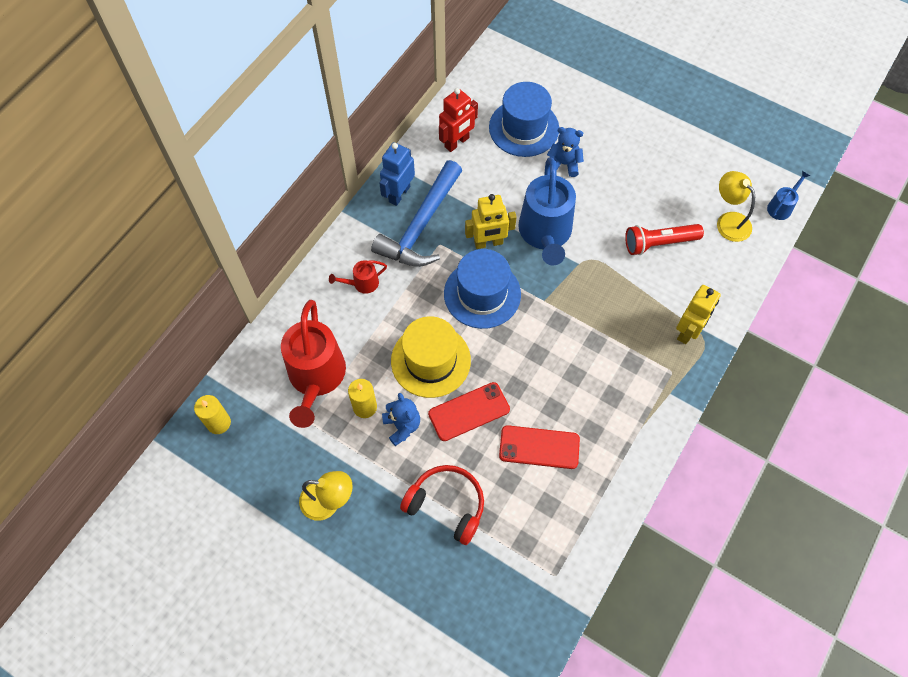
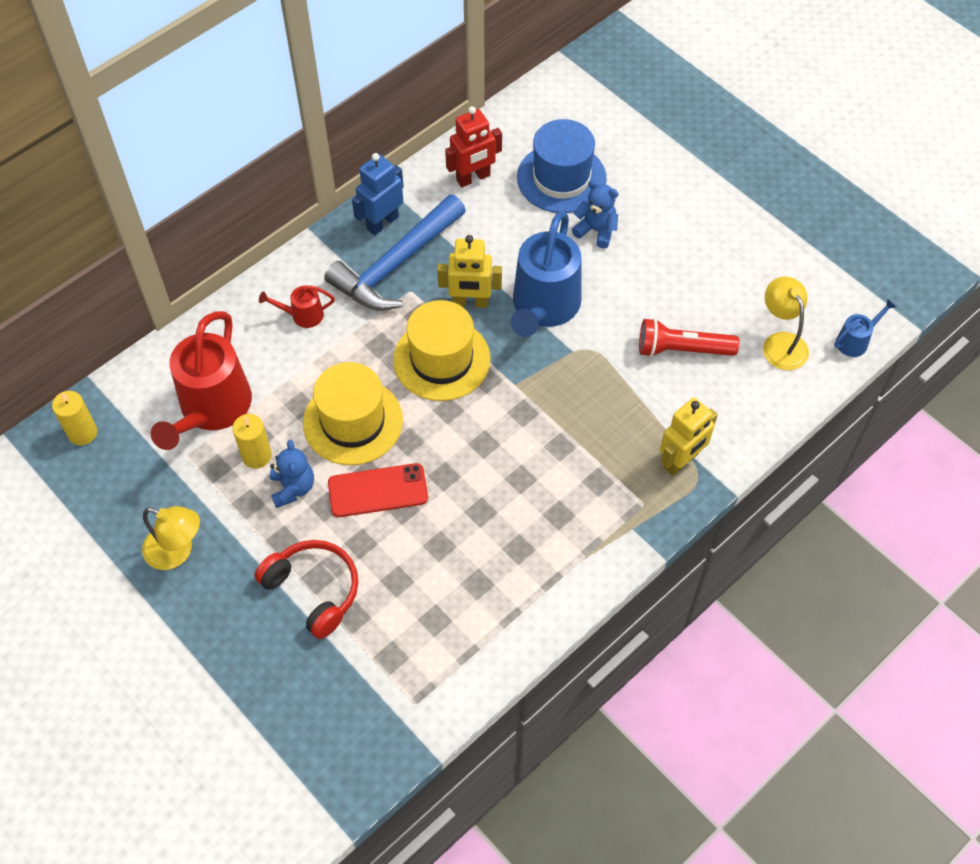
camera: 15 degrees right, 5 degrees down
(482, 294) = (441, 359): blue hat -> yellow hat
(539, 447) = (448, 552): red phone -> none

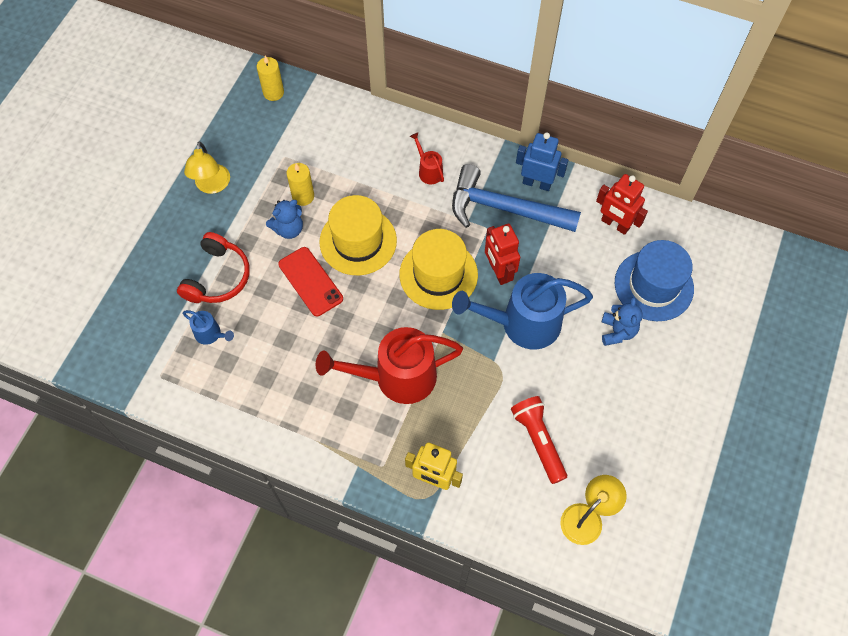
camera: 65 degrees right, 5 degrees up
(211, 410) = (325, 154): red watering can -> red watering can (396, 377)
(470, 302) = (498, 272): yellow robot -> red robot
(856, 341) = (624, 580): blue watering can -> blue watering can (211, 334)

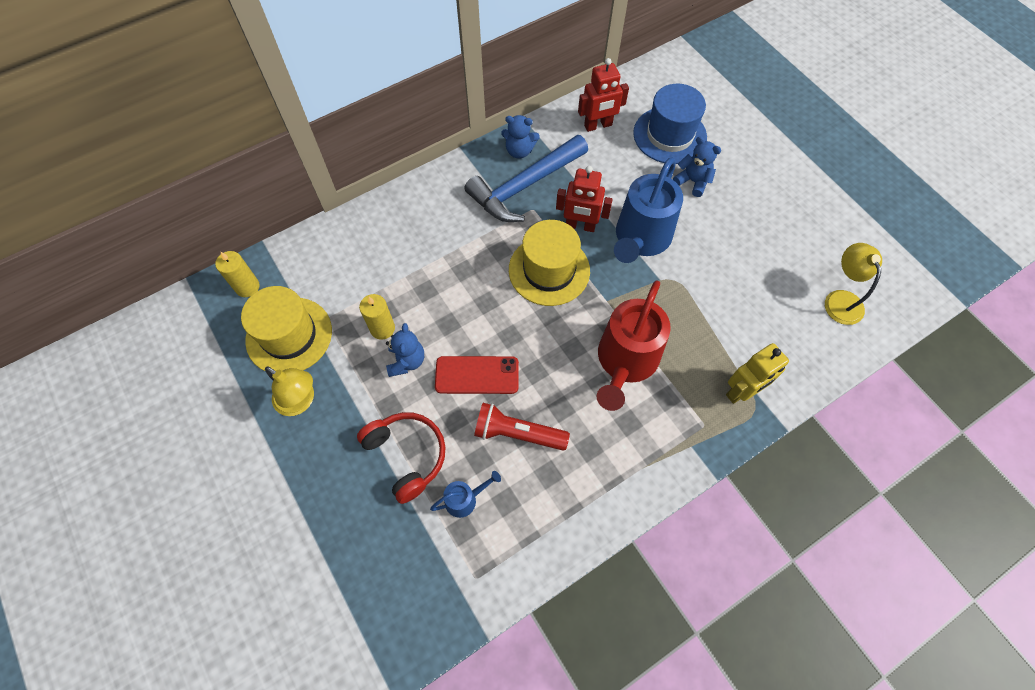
camera: 55 degrees left, 0 degrees up
(358, 241) = (466, 311): yellow hat -> yellow hat (289, 335)
(428, 171) = (442, 216): red watering can -> none
(537, 183) = (519, 151): blue robot -> blue teddy bear
(538, 441) = (753, 292): red flashlight -> red flashlight (517, 433)

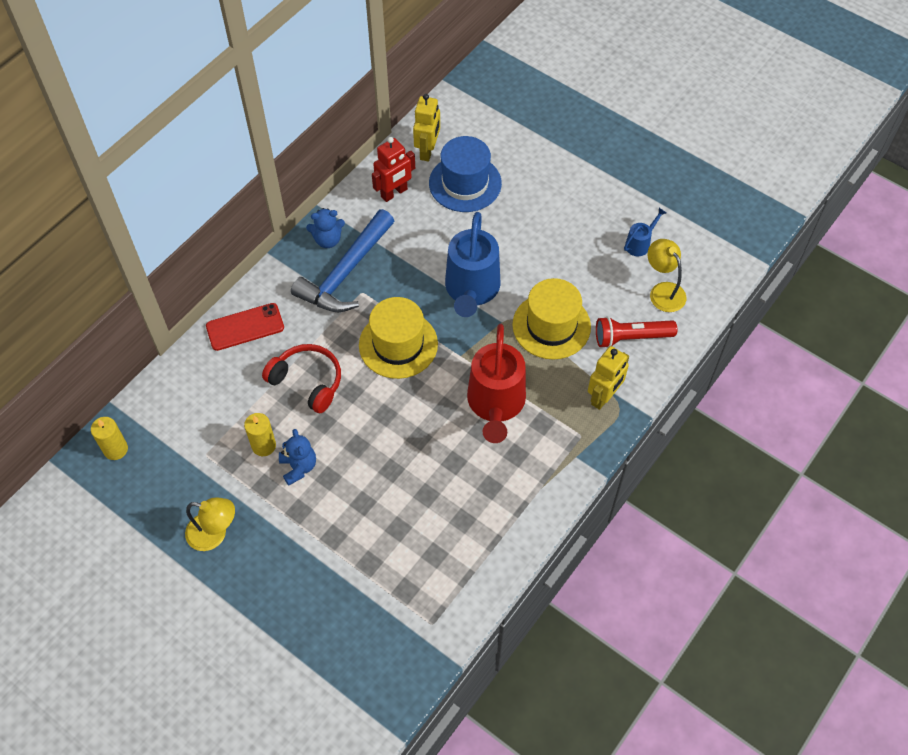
camera: 20 degrees left, 5 degrees down
(289, 335) = (177, 480): yellow hat -> yellow hat (551, 326)
(407, 455) = (332, 547): red headphones -> red headphones (307, 381)
(465, 499) = (398, 565): blue watering can -> blue watering can (640, 243)
(477, 375) = (368, 458): red phone -> red phone (245, 327)
(517, 433) = (423, 496): red flashlight -> red flashlight (631, 337)
(580, 226) = (412, 295): red robot -> none
(644, 96) = (428, 151): none -> yellow robot
(693, 181) = (501, 222): blue teddy bear -> none

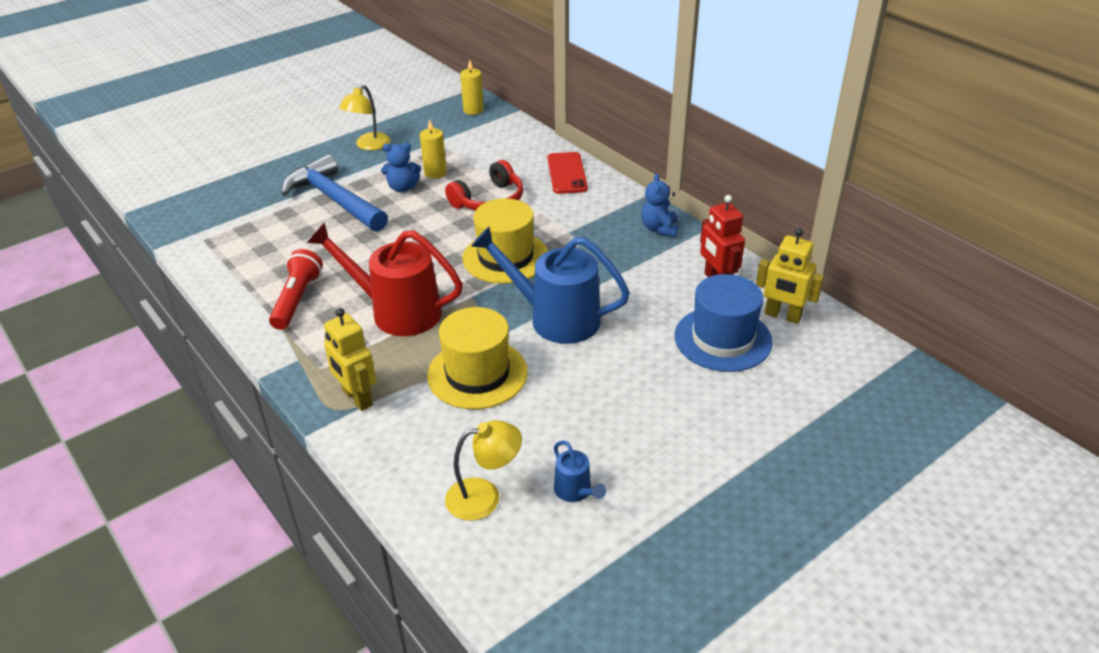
camera: 105 degrees right, 20 degrees down
(346, 273) = (611, 235): blue hammer -> blue hammer (334, 199)
(631, 337) = (426, 443): red flashlight -> red flashlight (297, 300)

